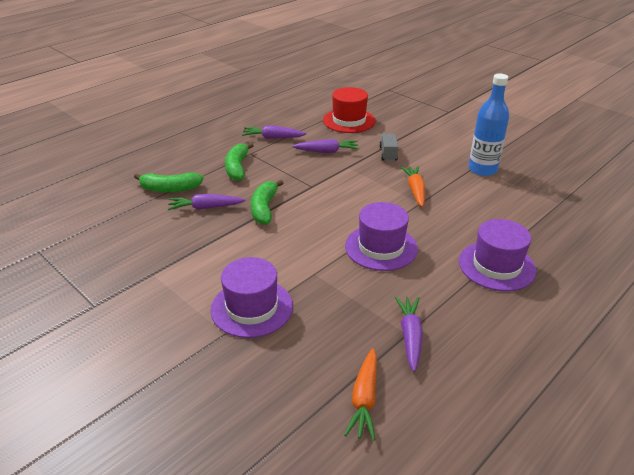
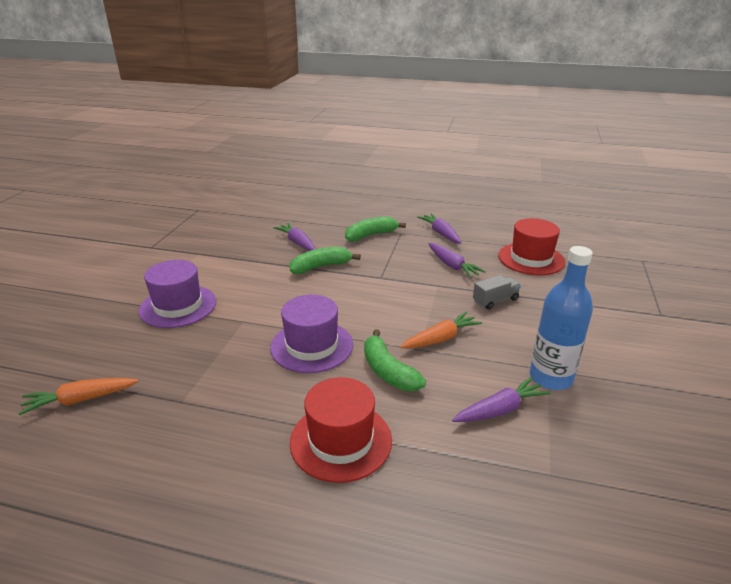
camera: 60 degrees right, 5 degrees down
(170, 189) = (310, 221): green banana -> green banana (388, 371)
(410, 336) = (178, 404): purple carrot -> purple carrot (500, 409)
(496, 266) = (341, 441): purple hat -> red hat

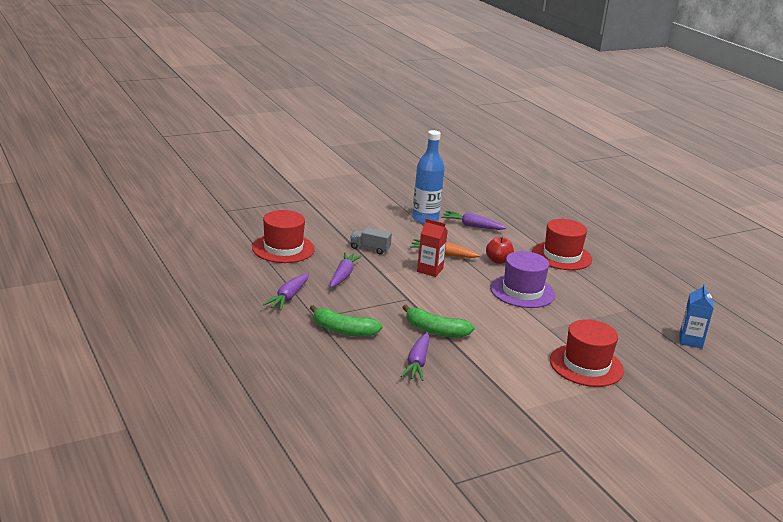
camera: 135 degrees left, 5 degrees down
(80, 400) = (690, 341): orange carrot -> blue carton
(178, 306) = (586, 365): purple hat -> red hat
(388, 371) = (498, 261): green banana -> red apple
(416, 313) = (430, 270): none -> red carton

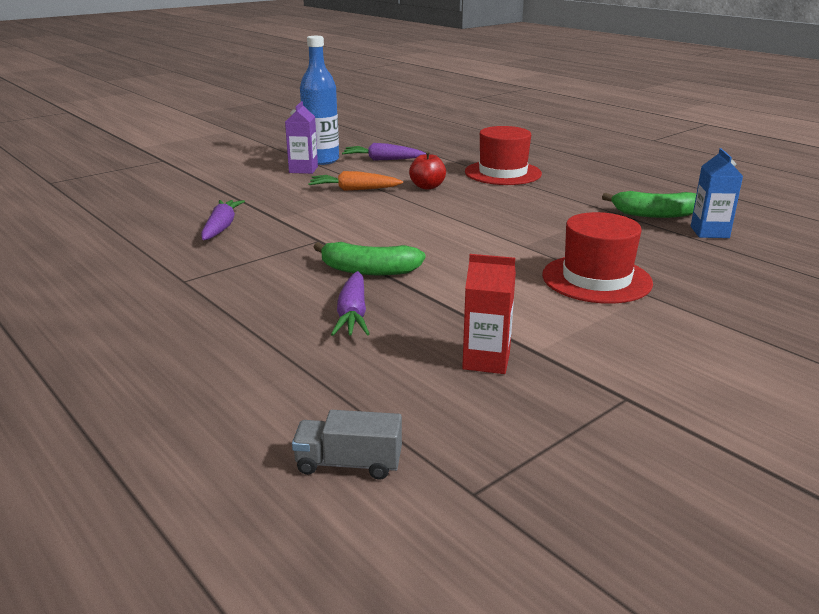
camera: 10 degrees left, 0 degrees up
(283, 248) = (132, 210): red hat -> none
(288, 297) = (140, 262): purple carrot -> none
(343, 330) = (229, 290): green banana -> green banana (654, 214)
(370, 248) = (255, 195): grey truck -> grey truck (348, 464)
(409, 227) = (303, 169): none -> purple carton
(430, 270) = (341, 207): red carton -> red carton (486, 361)
(522, 291) = (471, 212): purple hat -> none

